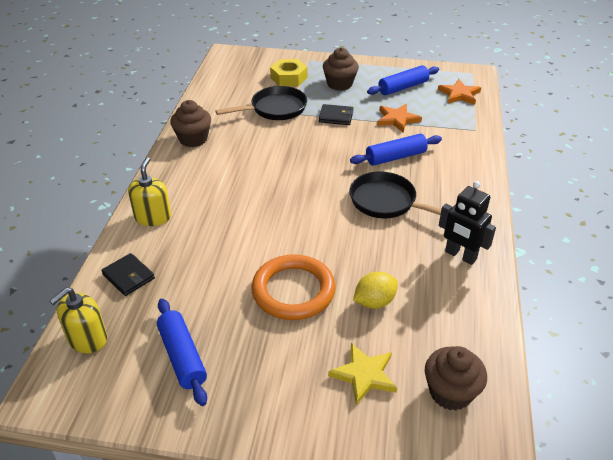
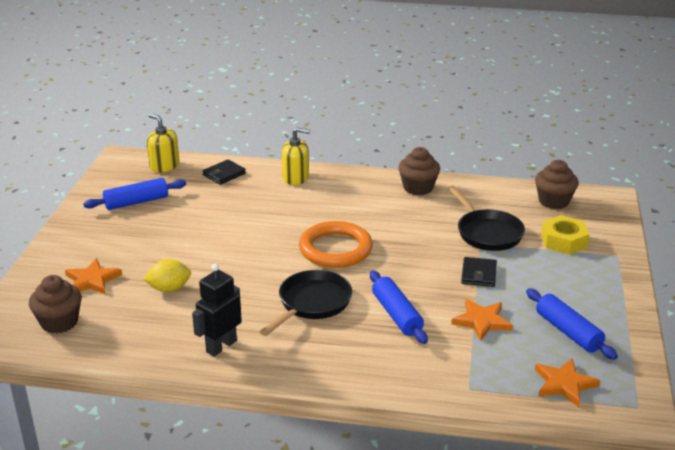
camera: 90 degrees right, 10 degrees down
(293, 291) = (192, 247): orange ring -> orange ring (335, 249)
(339, 84) = (560, 279): brown cupcake -> brown cupcake (553, 201)
(364, 375) = (92, 280): yellow star -> orange star
(374, 302) = (169, 289): yellow lemon -> yellow lemon turned 75 degrees counterclockwise

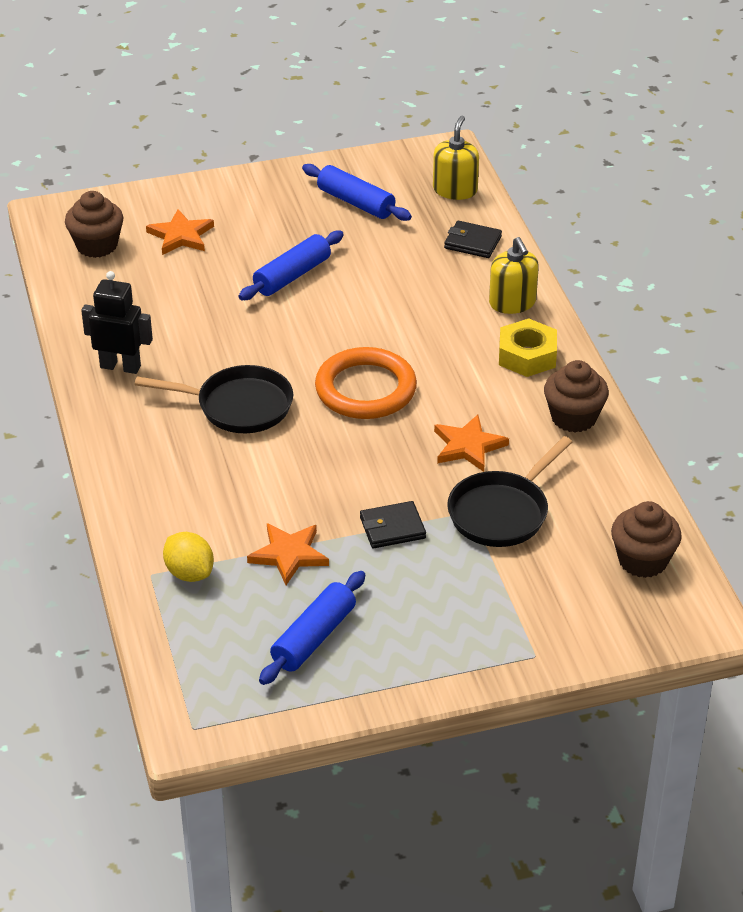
camera: 65 degrees right, 10 degrees up
(169, 289) = (199, 293): yellow lemon -> yellow lemon (189, 573)
(397, 315) = (258, 480): blue rolling pin -> blue rolling pin (292, 276)
(563, 241) = (535, 592): yellow nut -> yellow nut (527, 355)
(564, 384) = (202, 654): orange star -> orange star (468, 446)

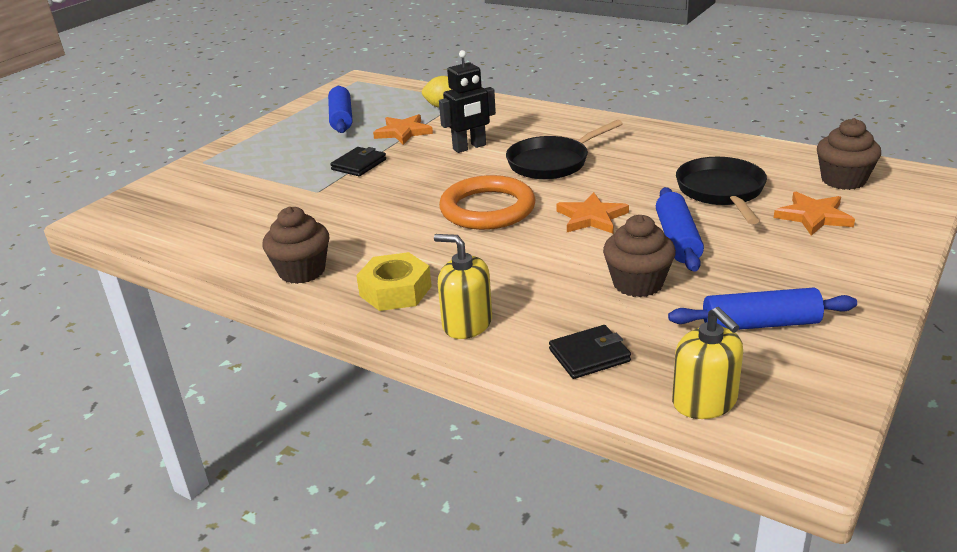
camera: 140 degrees right, 10 degrees down
(120, 366) = (661, 143): black robot -> black robot (469, 147)
(468, 446) = (364, 217): orange star -> orange star (591, 217)
(502, 512) = (295, 200): black pan -> black pan (721, 192)
(642, 560) = (165, 224): brown cupcake -> brown cupcake (637, 283)

